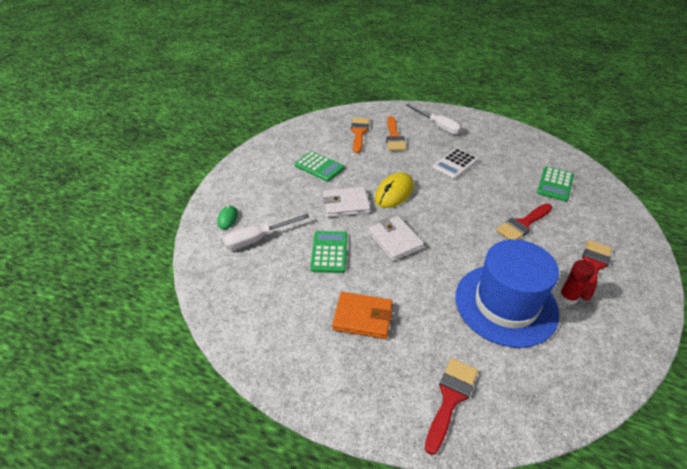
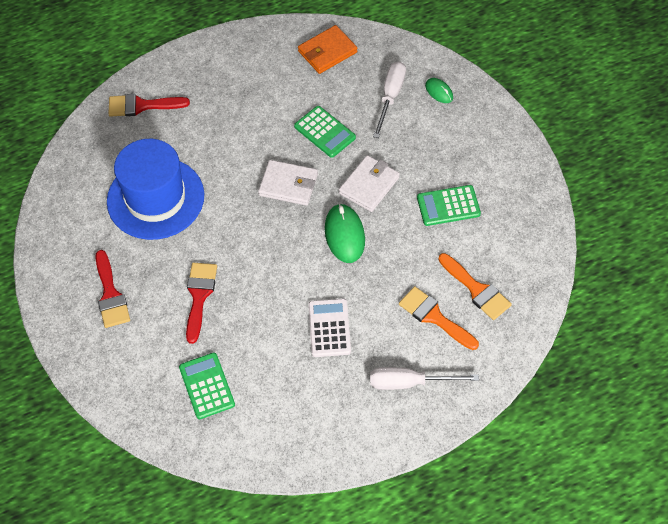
camera: 135 degrees right, 15 degrees up
(363, 317) = (244, 107): orange wallet -> orange wallet (327, 52)
(394, 193) = (344, 235): yellow mouse -> green mouse
(450, 399) = (142, 106): red brush -> red brush turned 105 degrees clockwise
(568, 297) = (114, 243): red glue stick -> none

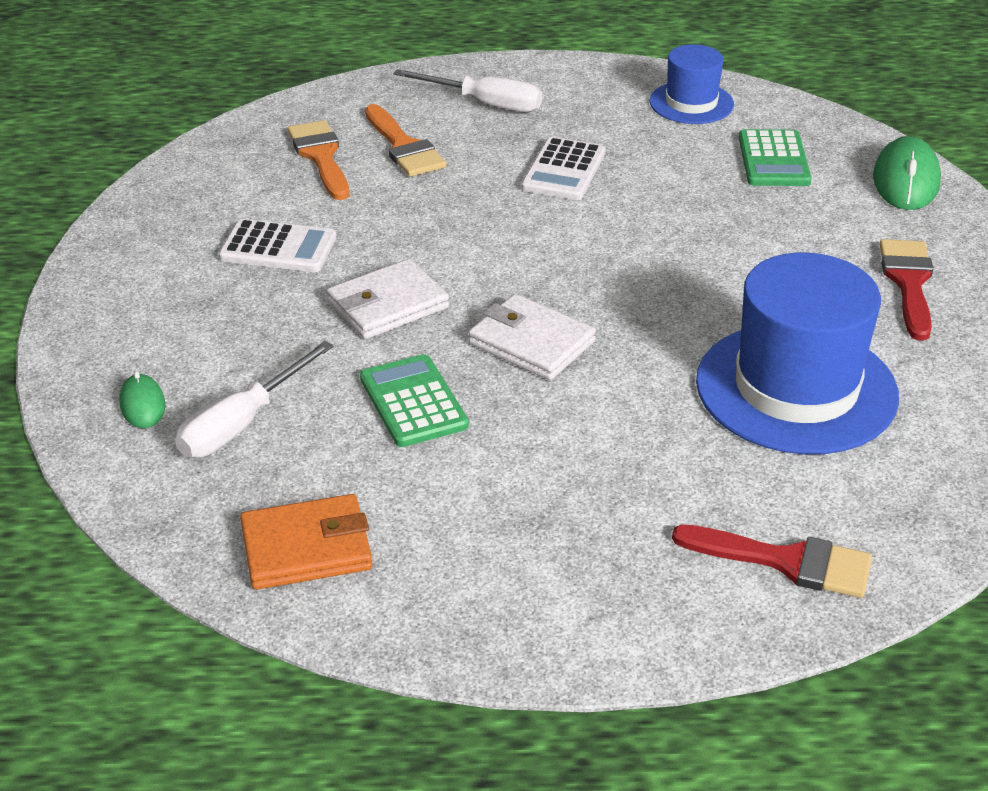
camera: 160 degrees left, 20 degrees down
(199, 296) = (754, 246): red brush -> none
(276, 434) = (691, 103): none -> blue hat
(344, 235) = (474, 256): green mouse -> green mouse (906, 181)
(448, 206) = (278, 248): green calculator -> white calculator

